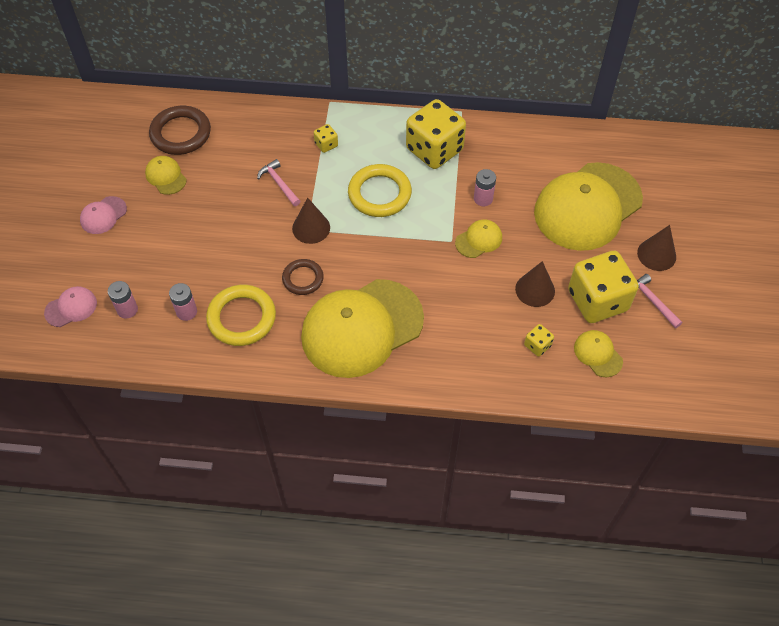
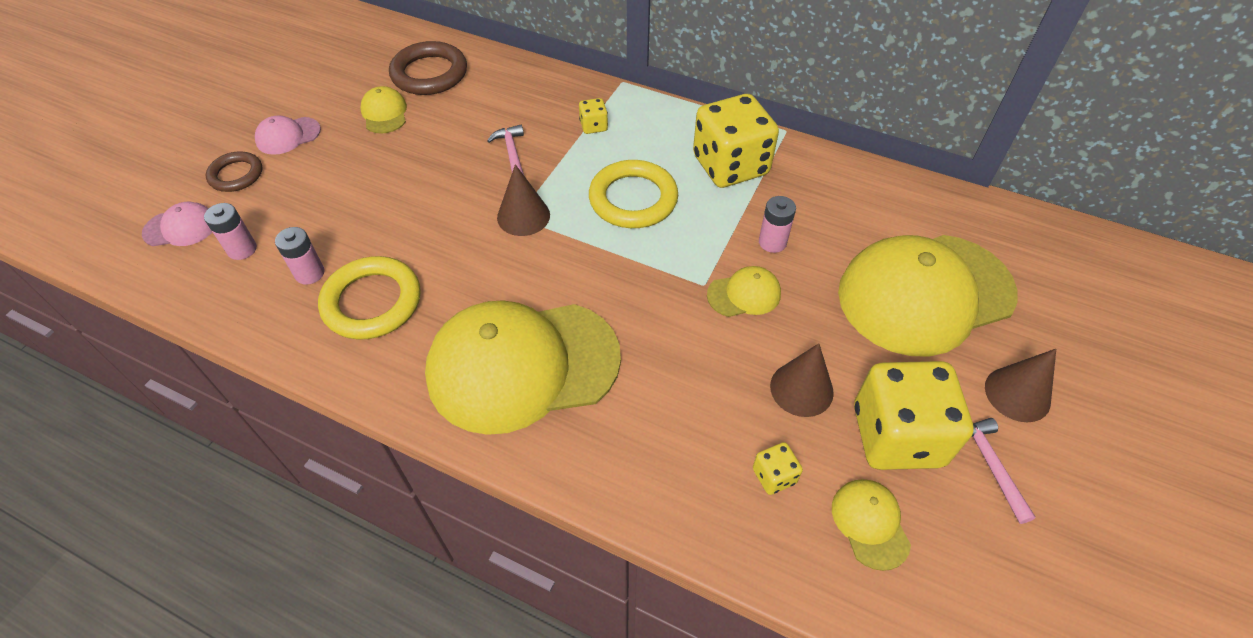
camera: 20 degrees right, 5 degrees down
(303, 279) = (478, 275): brown ring -> brown ring (236, 175)

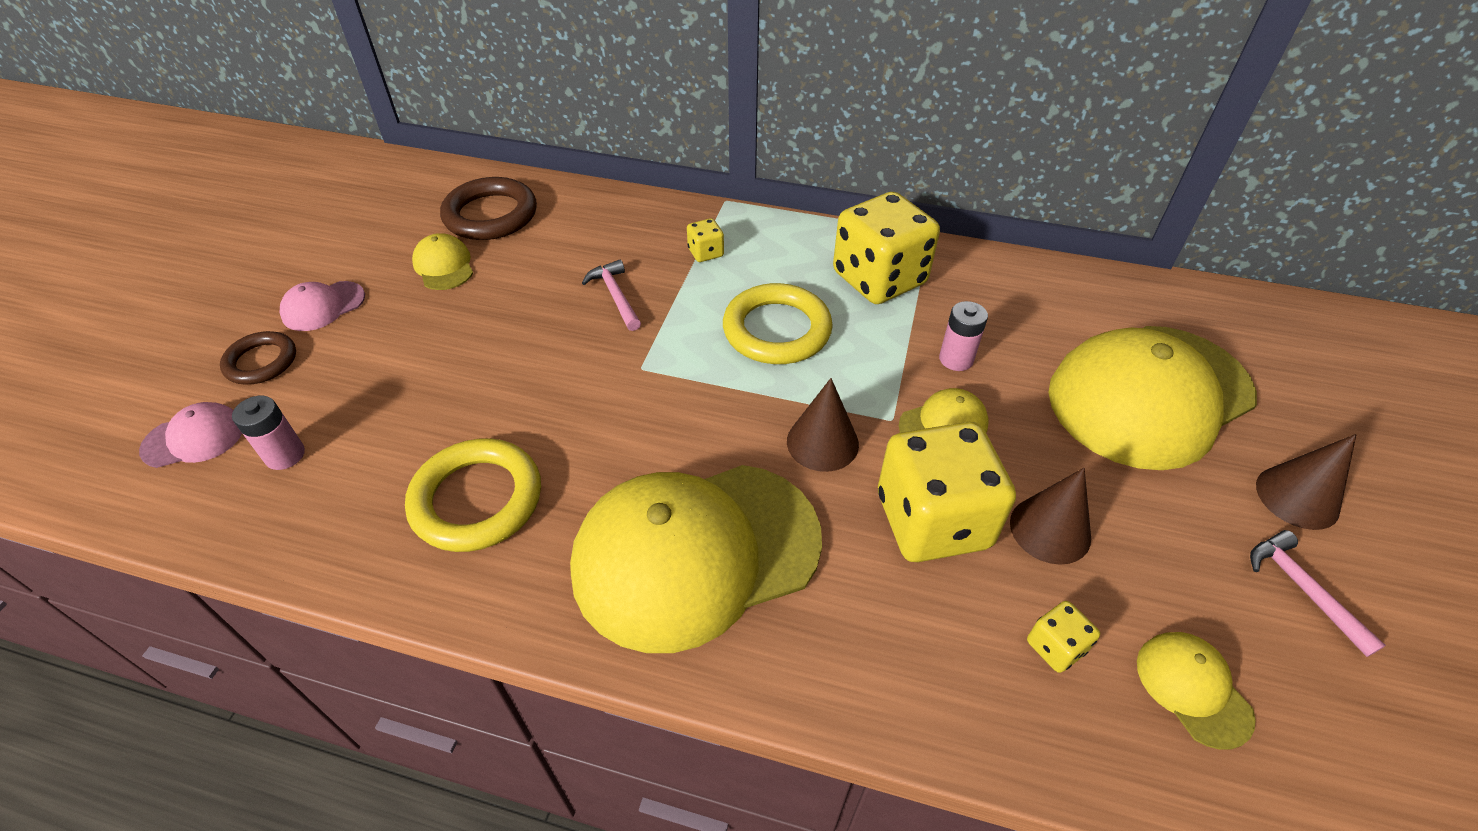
camera: 10 degrees left, 5 degrees down
(309, 273) = (384, 474): pink battery -> none
(523, 216) = (648, 366): brown cone -> brown cone (822, 442)
(897, 436) = (1182, 570): yellow dice -> yellow dice (932, 521)

